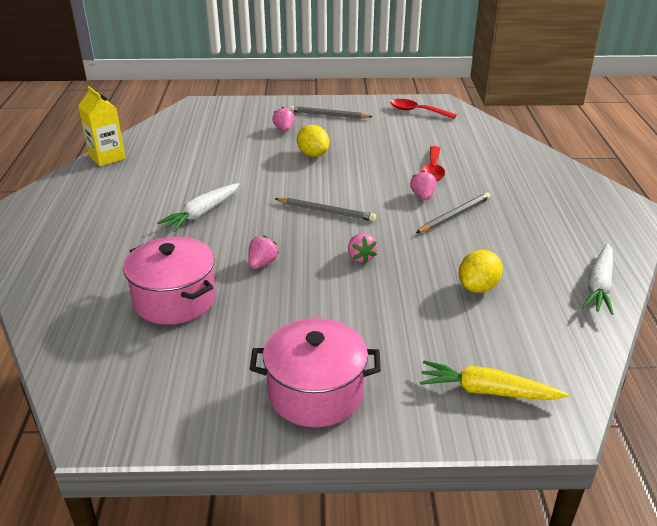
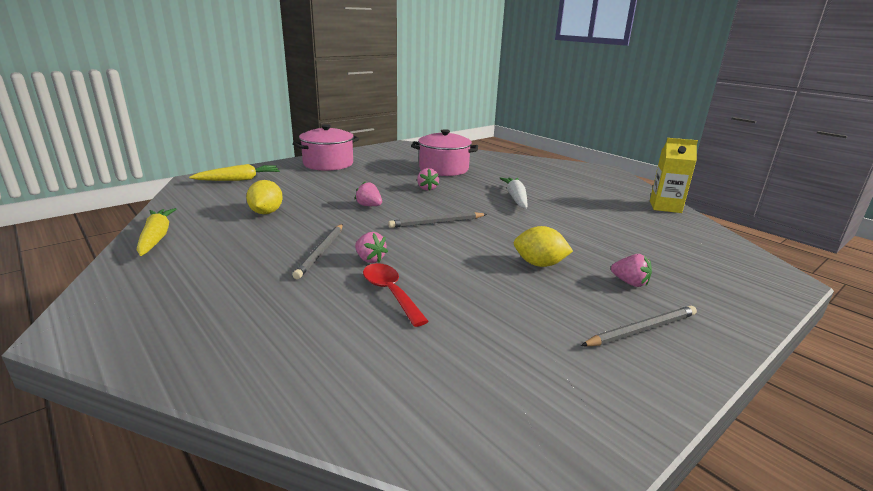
camera: 140 degrees right, 10 degrees down
(417, 111) = (551, 411): red spoon -> none
(599, 286) = (156, 237): white carrot -> yellow carrot

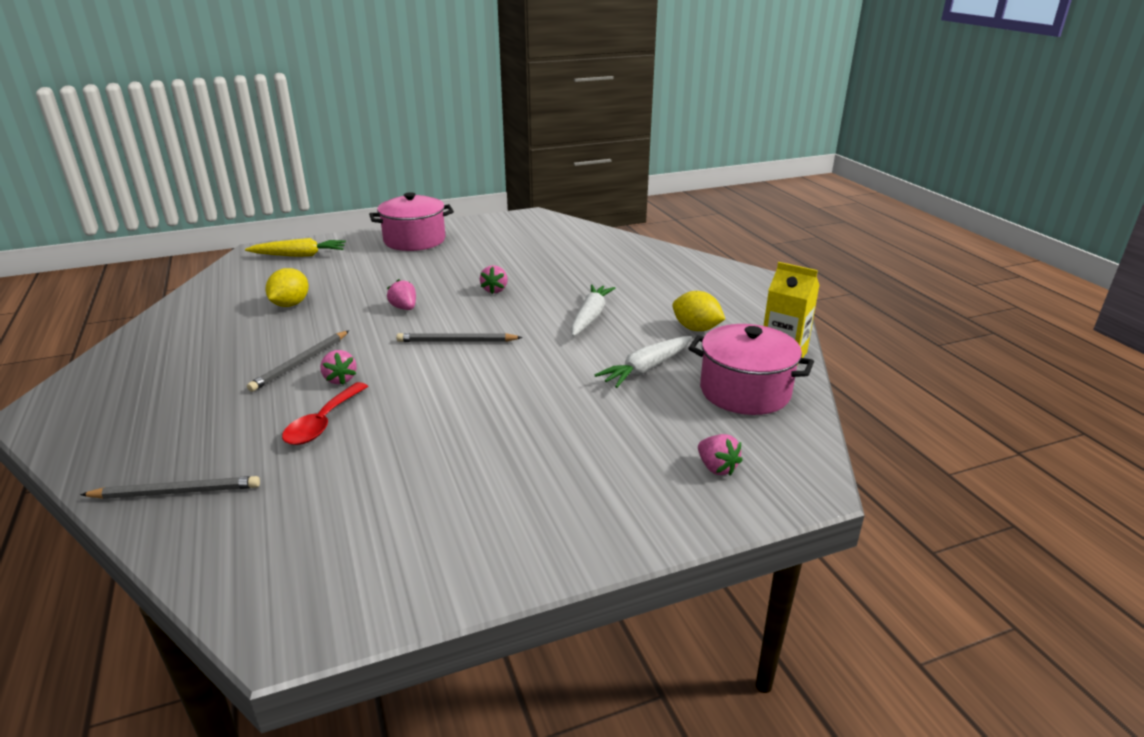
camera: 20 degrees right, 5 degrees up
(156, 237) = (167, 323): yellow carrot -> none
(390, 293) = (323, 422): red spoon -> red spoon turned 150 degrees counterclockwise
(443, 169) = (546, 261): pink pot -> pink pot (745, 391)
(539, 264) = (515, 414): yellow lemon -> yellow lemon (696, 329)
(593, 224) = (646, 369): none -> white carrot
(630, 283) = (594, 456): pink strawberry -> pink strawberry (716, 468)
(641, 330) = (536, 514): grey pencil -> grey pencil (176, 492)

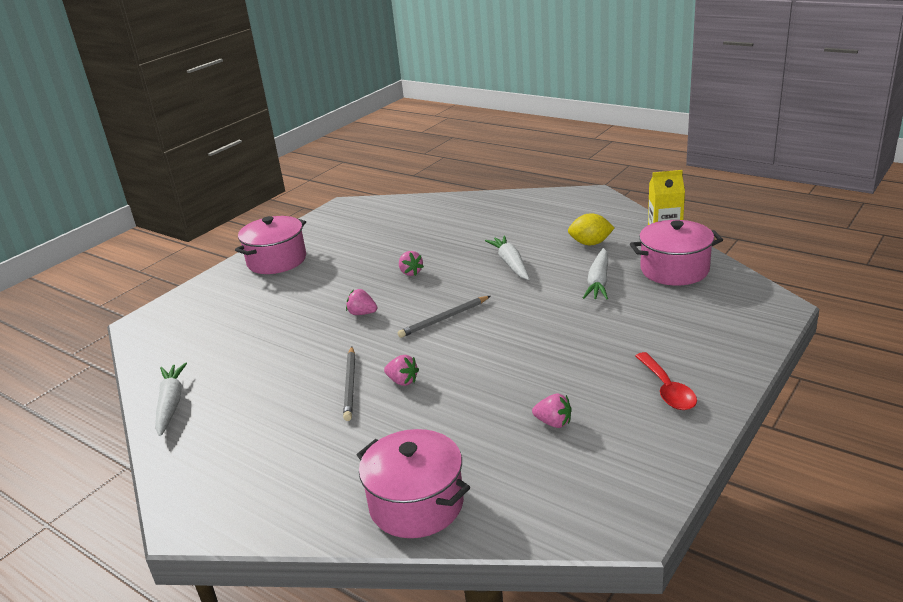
camera: 30 degrees left, 0 degrees up
(176, 318) = (171, 404): none -> white carrot
(176, 492) = (416, 504): grey pencil -> pink pot
(290, 304) = (259, 350): yellow lemon -> none
(299, 255) = (191, 311): yellow carrot -> none
(323, 422) = (442, 412): red spoon -> red spoon (667, 389)
(716, 468) = (721, 319): pink strawberry -> pink strawberry (553, 422)

